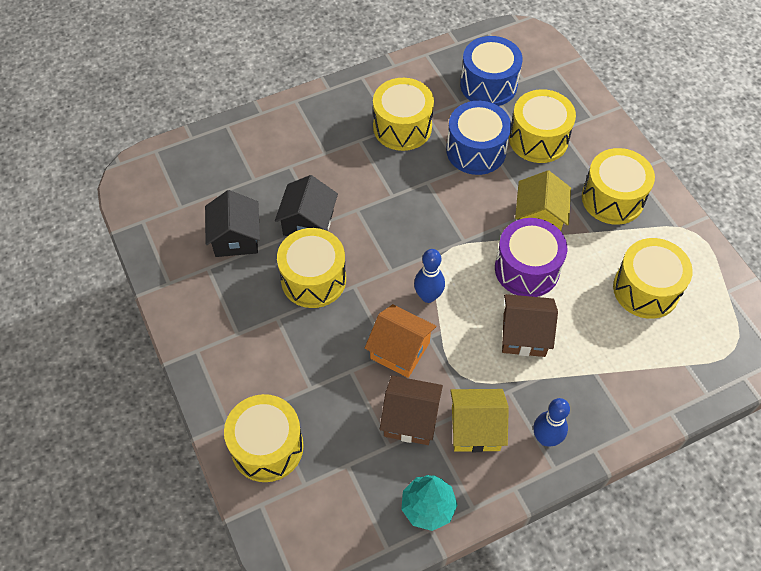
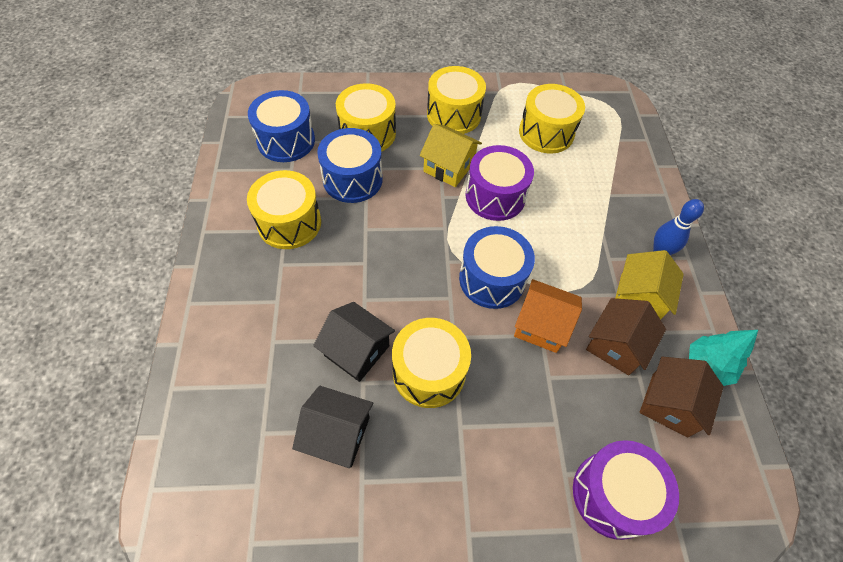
camera: 70 degrees left, 0 degrees up
(267, 447) = (613, 494): yellow drum -> purple drum
(400, 350) = (541, 325): orange house -> orange house turned 60 degrees clockwise
(428, 296) = (492, 279): blue bowling pin -> blue drum
(524, 335) = (558, 225): brown house -> brown house (669, 404)

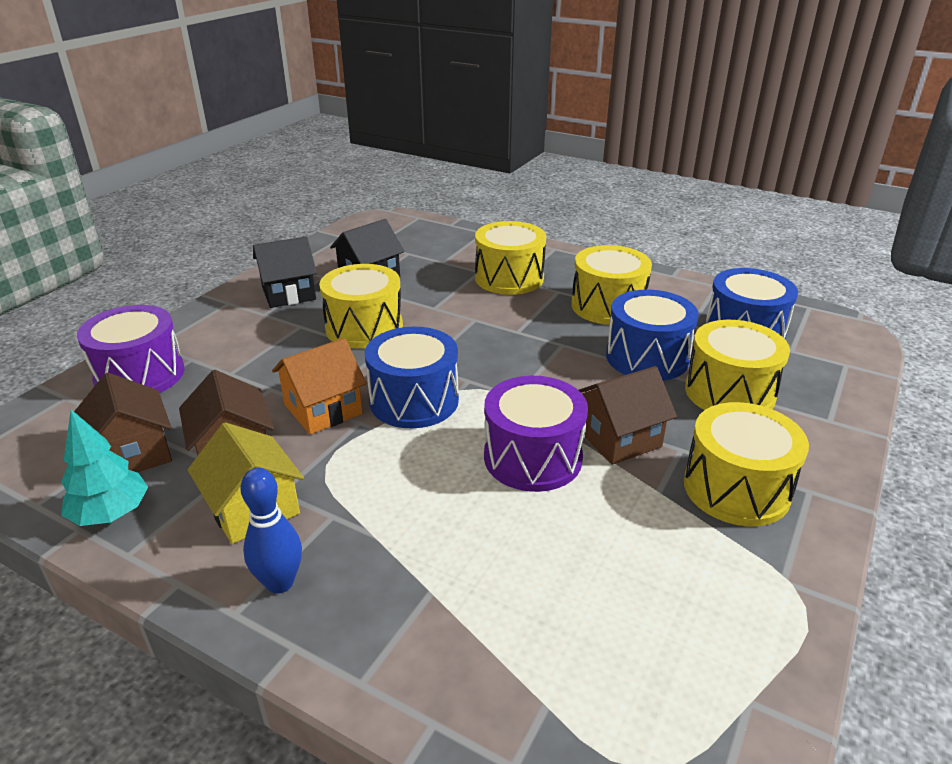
camera: 125 degrees right, 25 degrees down
(357, 351) = (427, 302): black house -> black house (288, 293)
(449, 167) = (618, 437): yellow house -> brown house
(546, 133) = (632, 588): yellow drum -> yellow drum (509, 278)

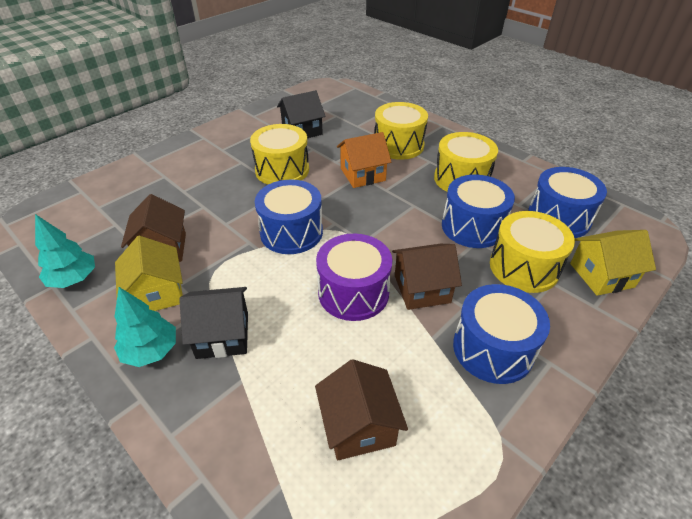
camera: 15 degrees right, 10 degrees up
(133, 454) = (103, 239): brown house -> brown house (359, 426)
(140, 375) = (129, 183): purple drum -> none
(280, 583) = (151, 351): blue bowling pin -> turquoise tree
(288, 293) = (244, 136): black house -> black house (222, 335)
(323, 409) = (230, 228): orange house -> orange house (362, 174)
(736, 488) = (492, 349): yellow drum -> blue drum
(821, 386) = (601, 275): none -> yellow house

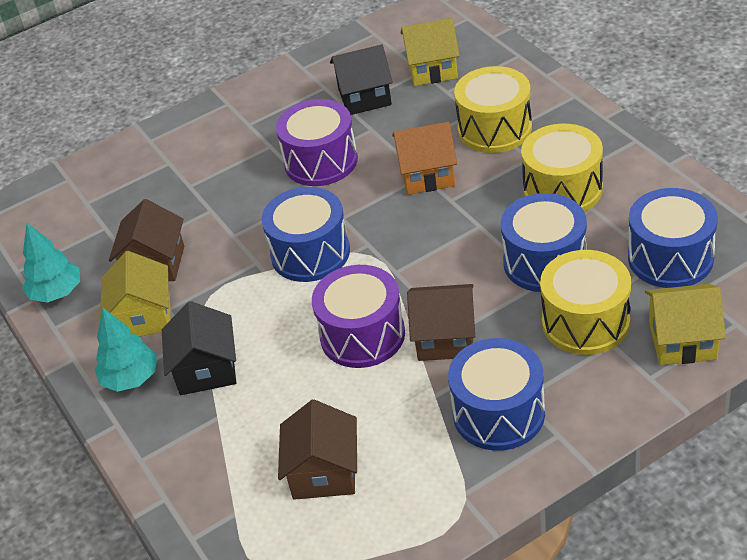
camera: 20 degrees right, 0 degrees up
(222, 335) = (206, 369): black house -> black house turned 75 degrees clockwise
(282, 170) = (321, 161): yellow drum -> purple drum
(342, 114) = (432, 69): none -> yellow house

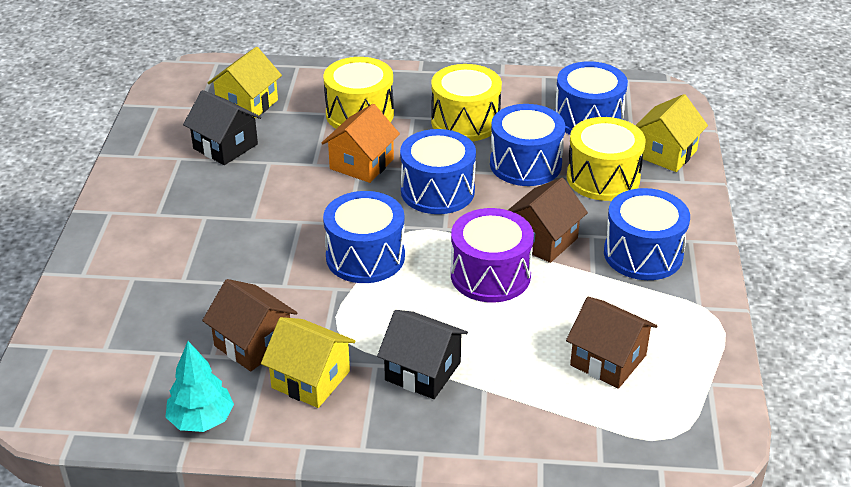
camera: 60 degrees left, 5 degrees down
(131, 378) = (377, 420): turquoise tree -> none
(321, 161) = (266, 202): purple drum -> none
(364, 97) = (225, 146): black house -> black house turned 75 degrees counterclockwise
(441, 236) = (437, 191): none -> blue drum

